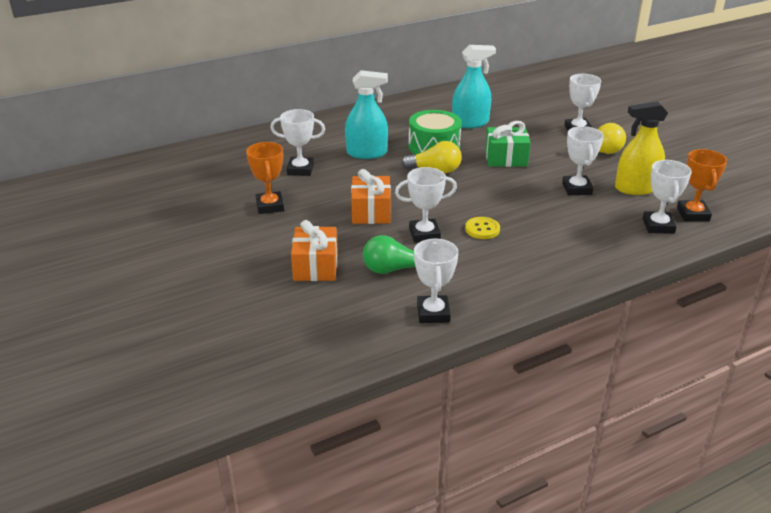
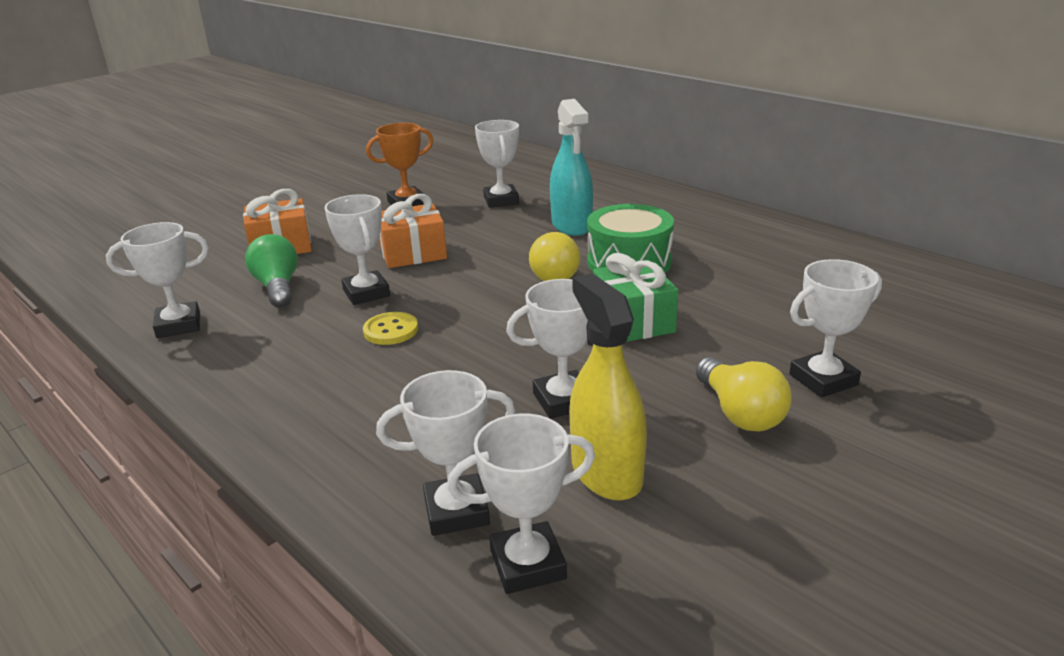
camera: 75 degrees right, 5 degrees down
(470, 123) = (739, 276): turquoise spray bottle -> none
(692, 214) = (527, 564): orange trophy -> white trophy

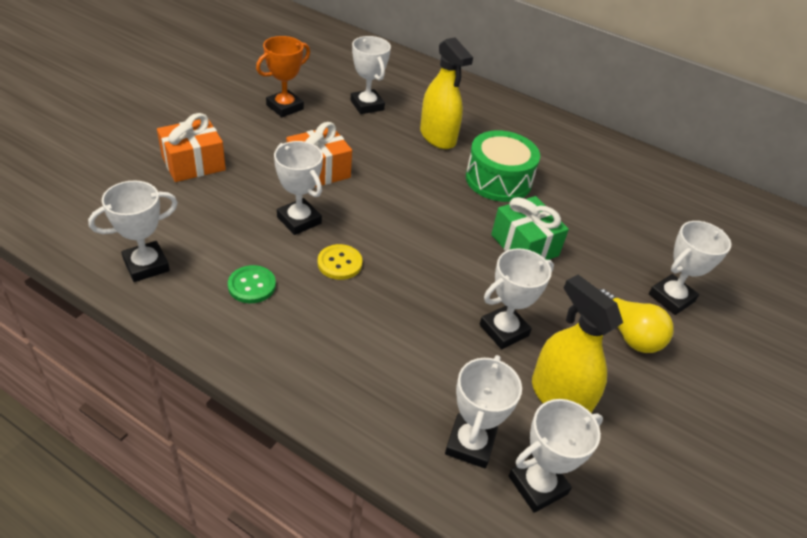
camera: 20 degrees left, 15 degrees up
(278, 287) = (216, 215): green light bulb -> none
(279, 346) = (252, 285): none -> green button
(456, 511) = (470, 444): white trophy -> white trophy turned 45 degrees counterclockwise
(552, 273) = (444, 194): yellow light bulb -> none
(571, 225) = (437, 137): turquoise spray bottle -> yellow spray bottle

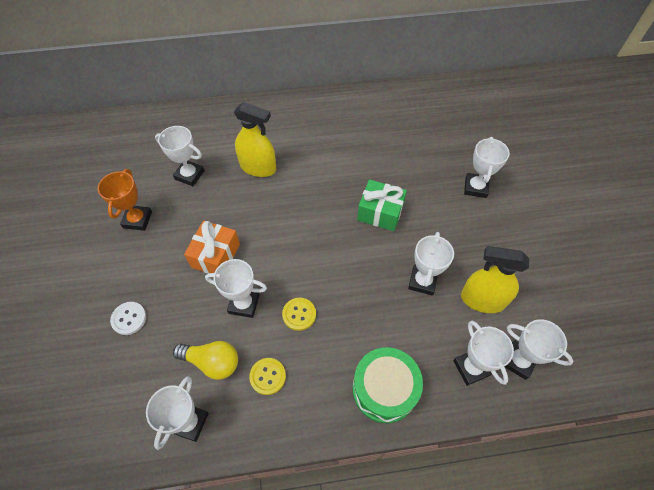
camera: 35 degrees left, 15 degrees up
(193, 163) = (129, 318): orange gift -> white button
(252, 285) = (267, 376): green button -> yellow button
(498, 180) = (323, 174): green drum -> green drum (384, 389)
(537, 485) = (518, 361): white trophy -> white trophy turned 75 degrees counterclockwise
(627, 333) = (476, 229): yellow light bulb -> yellow light bulb (212, 362)

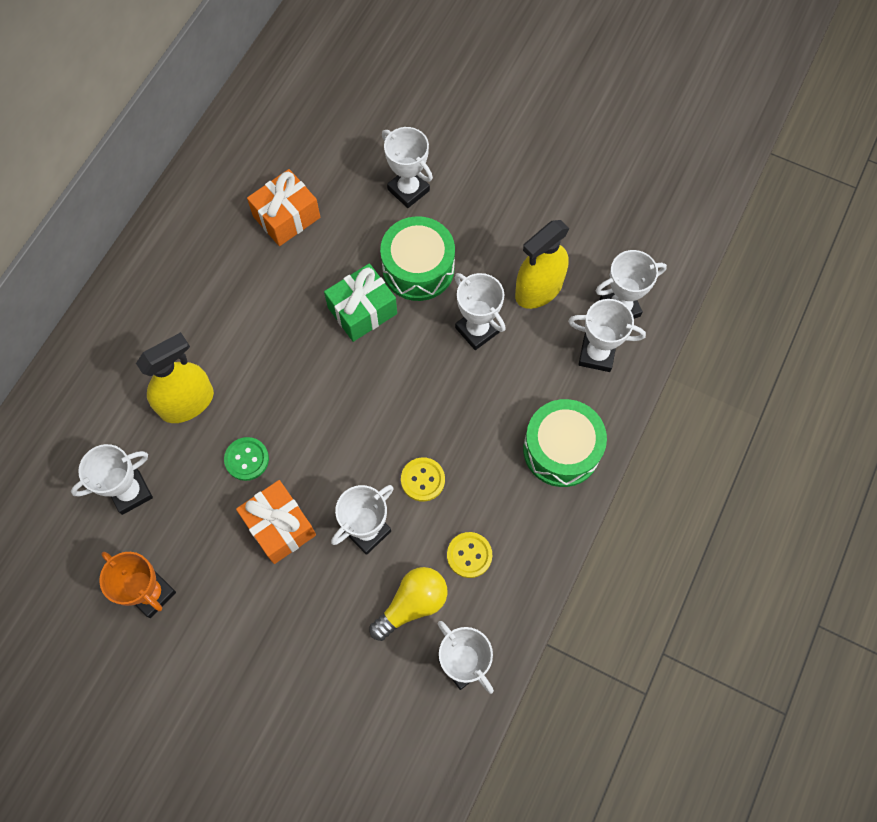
camera: 55 degrees left, 10 degrees up
(129, 318) = (290, 671): white button -> none
(245, 214) = (247, 459): none -> green button
(402, 143) = (286, 217): none -> orange gift
(432, 223) = (418, 268): none -> green drum

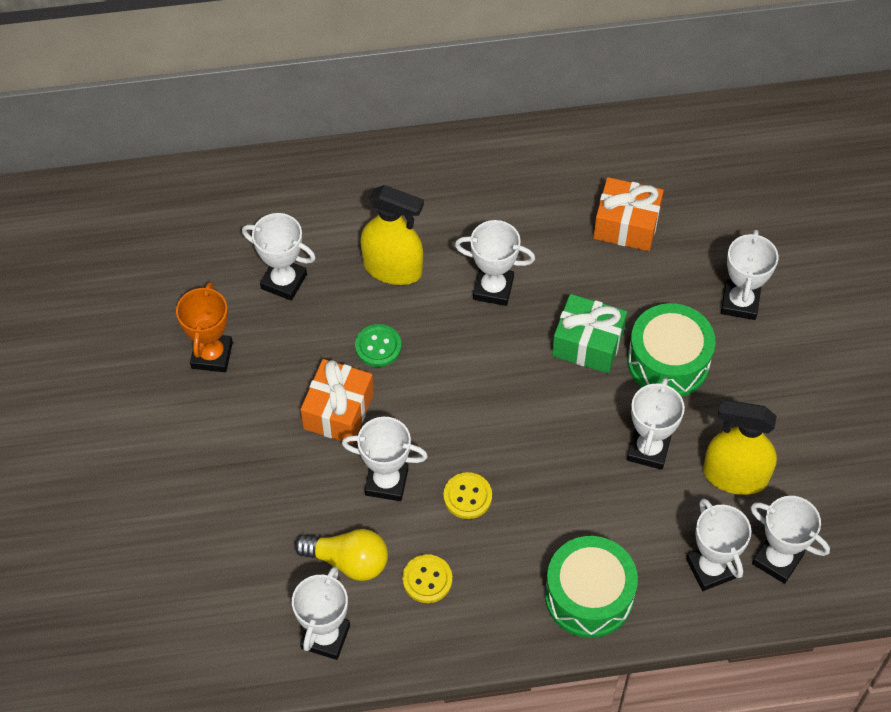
camera: 55 degrees right, 10 degrees down
(264, 343) = (493, 288): none -> white trophy

